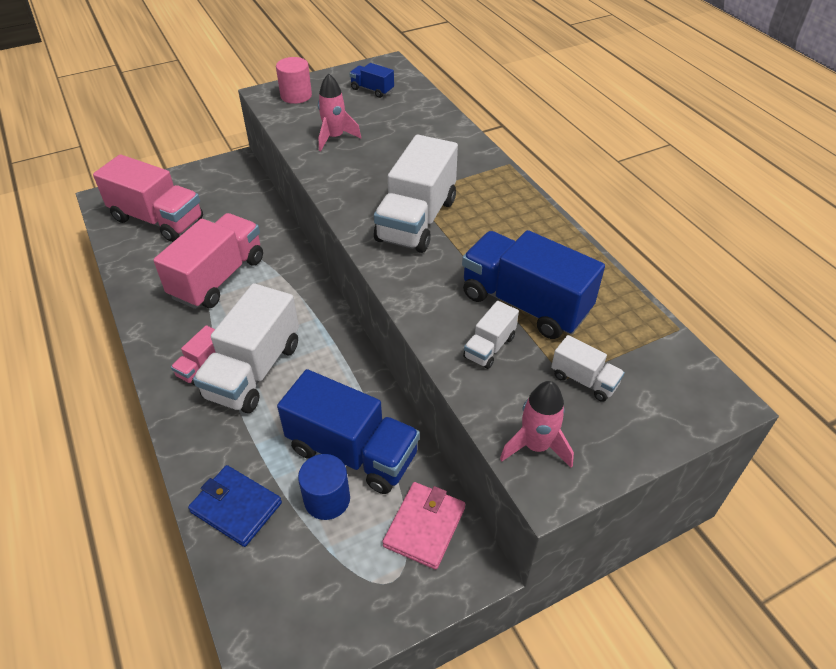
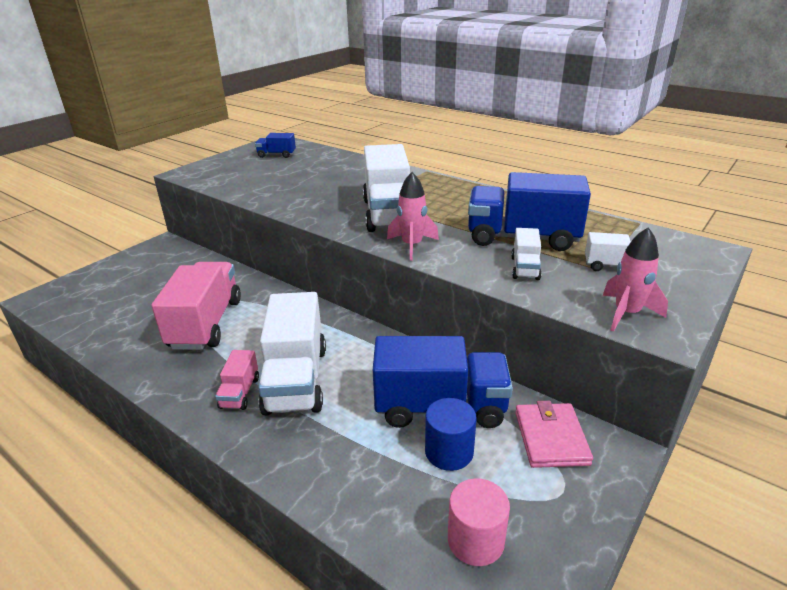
camera: 25 degrees left, 15 degrees down
(158, 219) = (109, 299): pink truck -> none
(236, 507) = (366, 494): blue wallet -> none
(296, 96) = (212, 169): pink cylinder -> pink cylinder (475, 540)
(334, 138) = (271, 185): pink rocket -> pink rocket (412, 246)

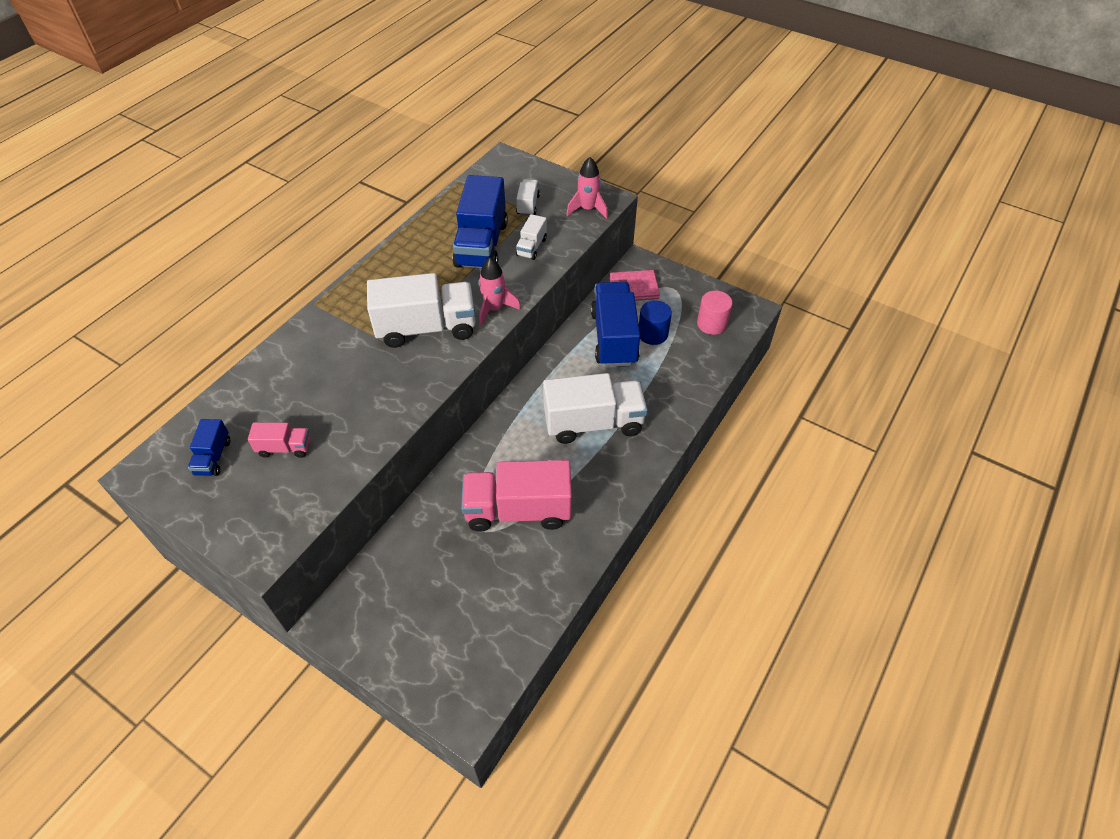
camera: 95 degrees left, 20 degrees up
(240, 393) = (612, 457): pink truck -> pink truck (284, 448)
(525, 268) = (531, 247): white truck -> white truck turned 105 degrees clockwise

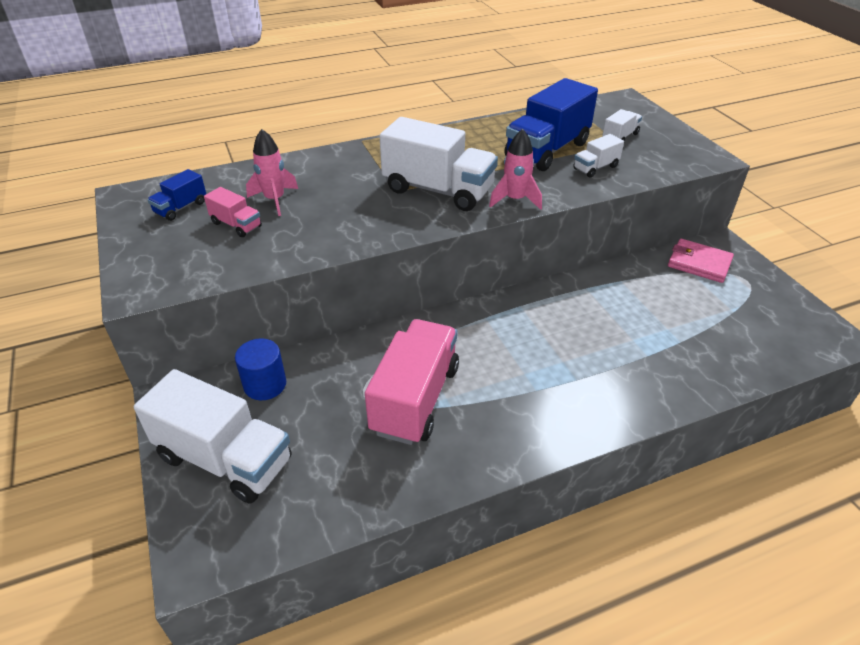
camera: 35 degrees right, 10 degrees down
(518, 510) = (415, 399): pink truck -> pink truck turned 75 degrees clockwise
(588, 209) = (682, 159): pink rocket -> pink rocket (275, 200)
(593, 423) = (559, 360): white truck -> white truck (225, 459)
(614, 338) = (642, 296): blue truck -> none
(653, 334) = (691, 311): blue cylinder -> blue cylinder (265, 384)
(711, 324) = (773, 331): pink cylinder -> none

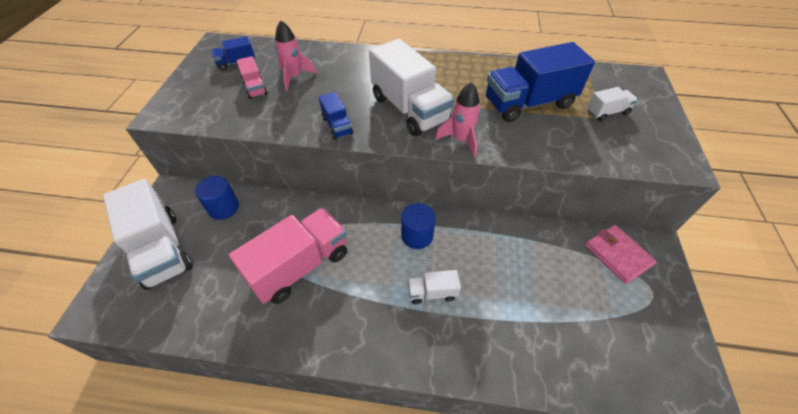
camera: 30 degrees right, 10 degrees up
(377, 229) = (337, 126): none -> blue truck
(513, 320) = (417, 236): none -> blue cylinder
(595, 168) = (557, 135): white truck -> white truck (432, 292)

